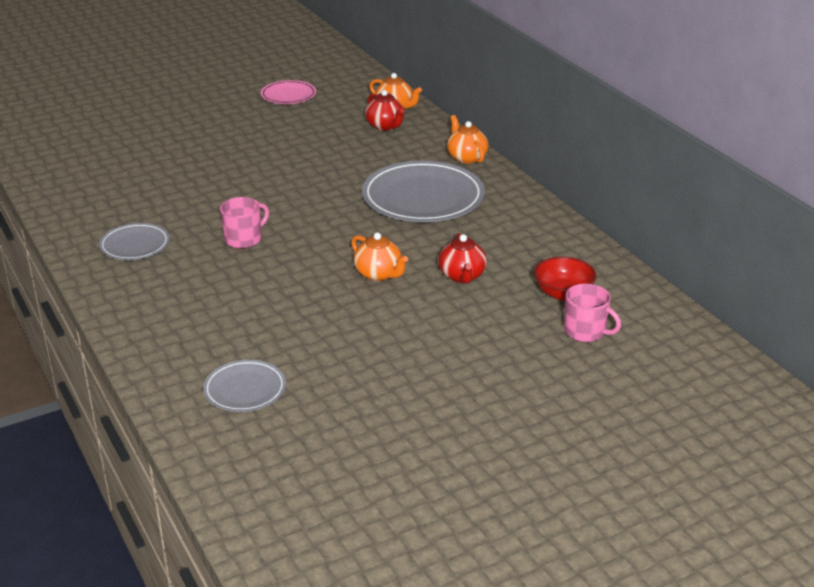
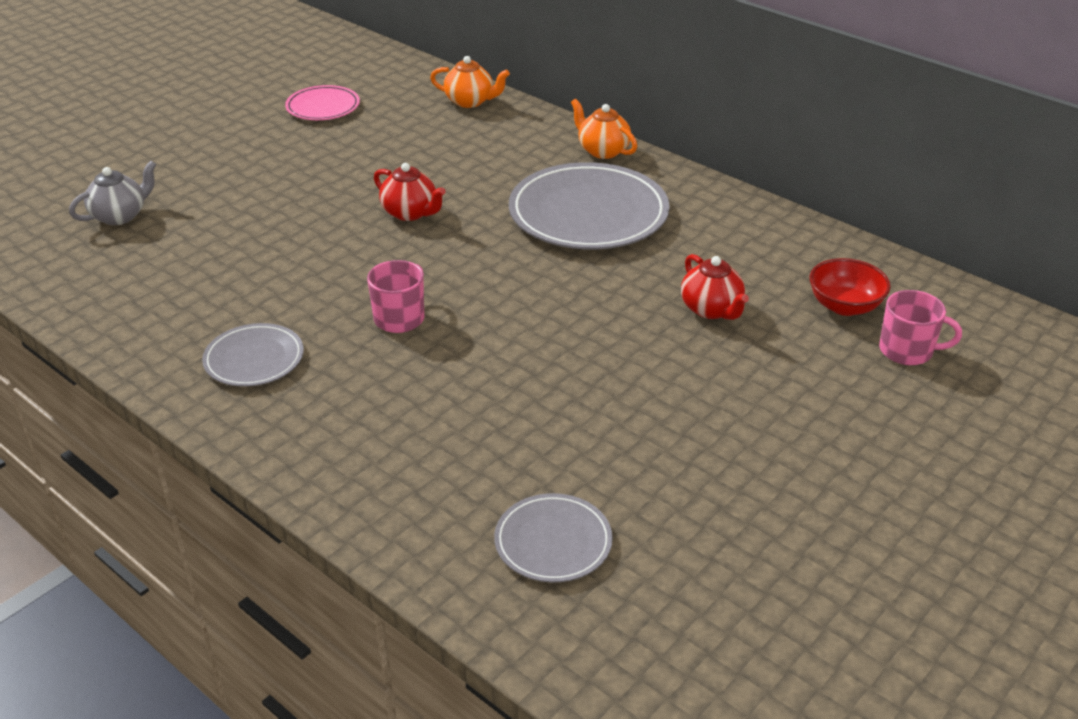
camera: 20 degrees left, 5 degrees up
(110, 143) = (120, 216): none -> grey teapot
(379, 274) = (608, 329): orange teapot -> none
(385, 126) = (475, 127): red teapot -> red teapot (410, 213)

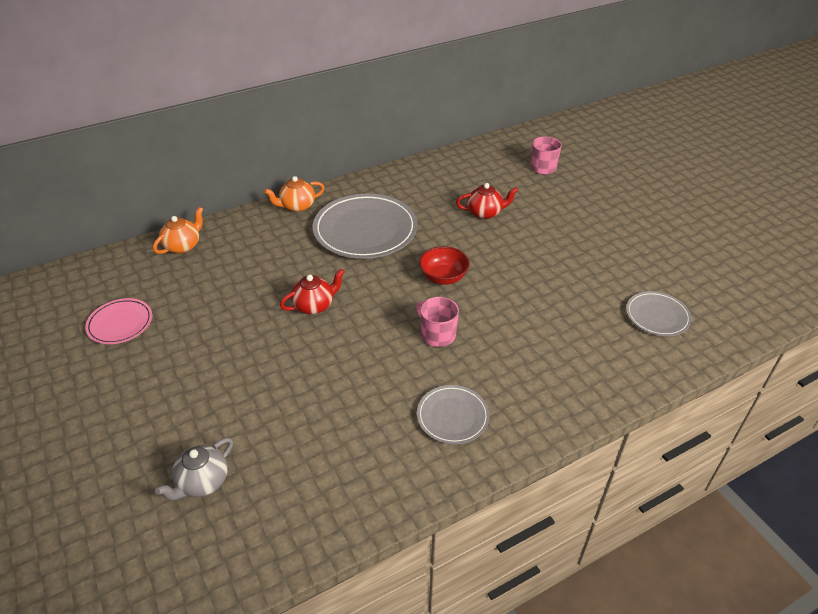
camera: 70 degrees left, 5 degrees up
(120, 216) = (202, 482): grey teapot -> grey teapot turned 120 degrees counterclockwise
(844, 306) = (501, 172): red bowl -> red bowl (443, 277)

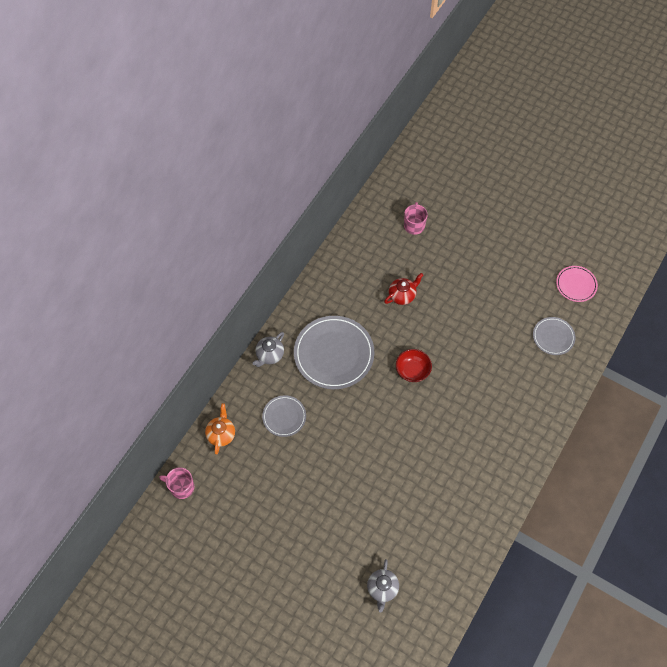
camera: 30 degrees left, 20 degrees up
(120, 323) = (240, 518): pink plate -> pink plate (576, 285)
(297, 206) = (269, 355): orange teapot -> grey teapot
(314, 305) = (349, 437): red teapot -> none
(437, 334) = (438, 420): pink mug -> pink mug (181, 487)
(452, 416) = (482, 474): grey plate -> grey plate (284, 417)

